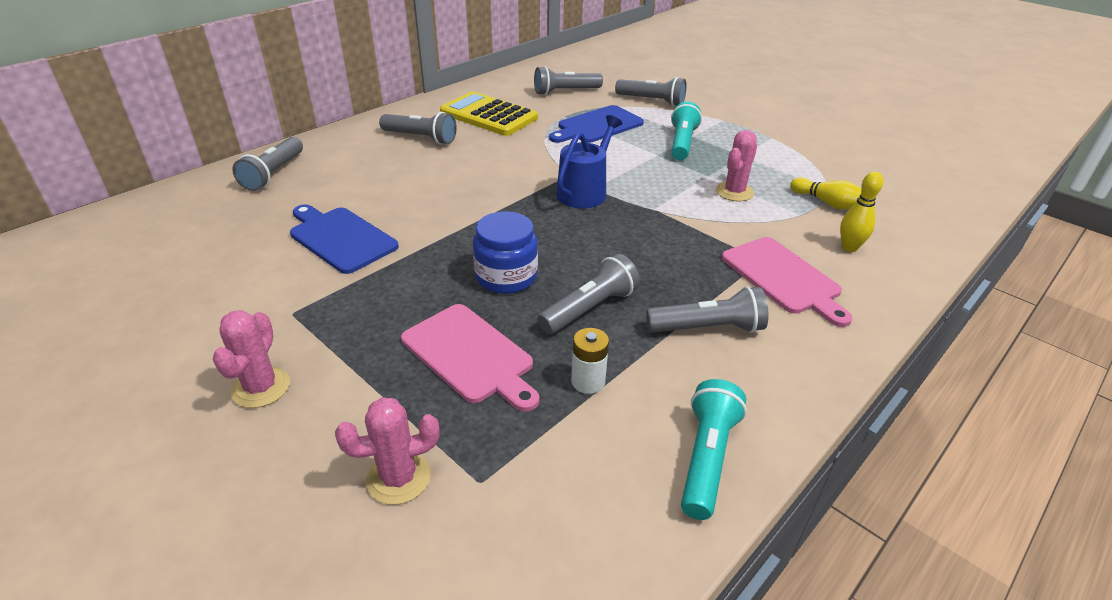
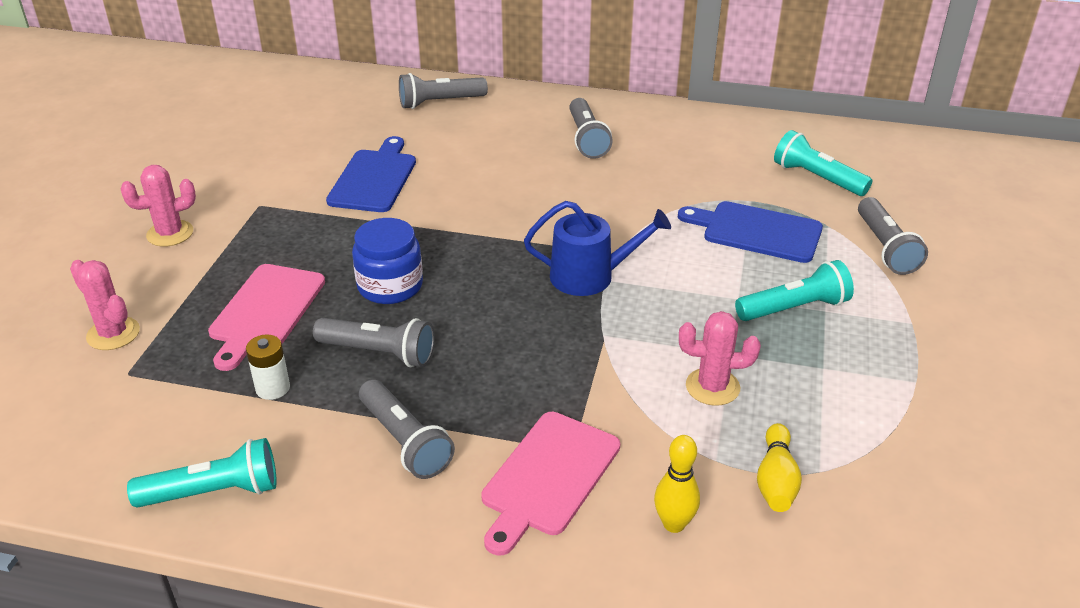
camera: 60 degrees right, 0 degrees up
(488, 115) = (686, 155): yellow calculator -> none
(565, 92) = (817, 178): grey flashlight -> turquoise flashlight

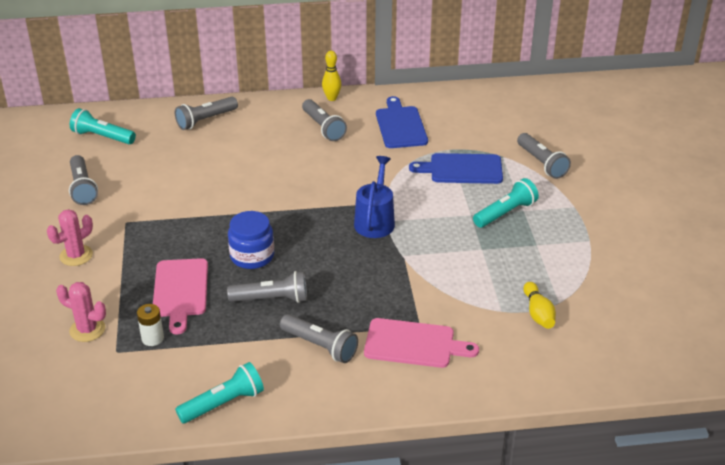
camera: 20 degrees left, 0 degrees up
(237, 153) = (82, 188): none -> grey flashlight
(273, 388) = (218, 336): white battery -> white battery (152, 338)
(374, 178) = (194, 186): blue cutting board -> blue cutting board (400, 125)
(548, 477) = (414, 344): pink cutting board -> pink cutting board turned 90 degrees counterclockwise
(590, 276) = (375, 221): blue watering can -> blue watering can turned 60 degrees counterclockwise
(674, 524) = (495, 350): yellow bowling pin -> yellow bowling pin (332, 98)
(712, 387) = (480, 271): pink cactus -> none
(817, 178) = (482, 125): turquoise flashlight -> turquoise flashlight (102, 137)

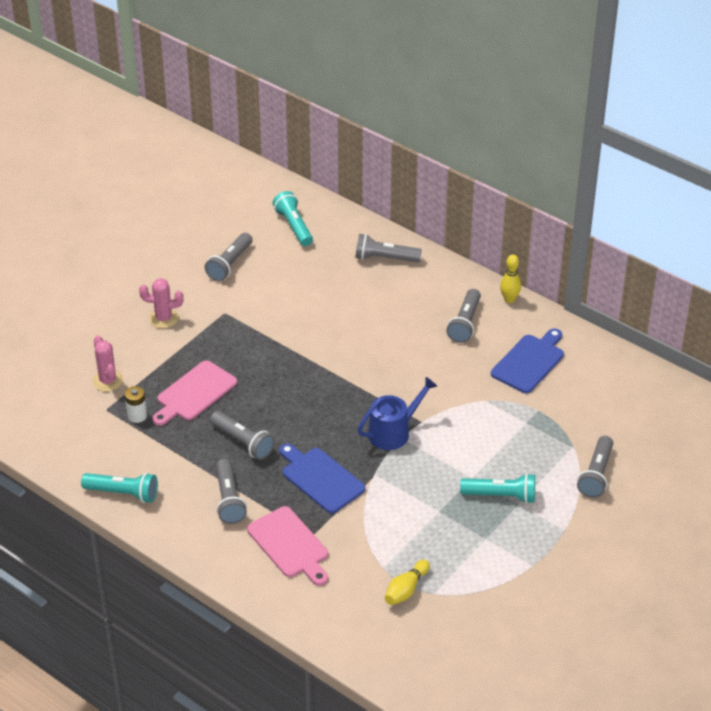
camera: 45 degrees right, 5 degrees up
(252, 256) = (272, 399): blue jar -> none
(462, 169) = (522, 434): blue cutting board -> blue cutting board (320, 478)

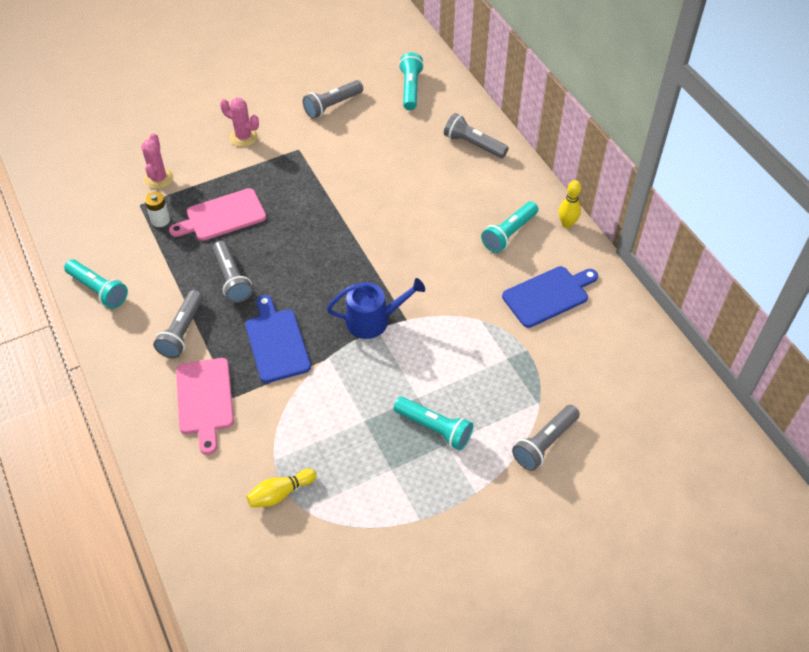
camera: 25 degrees right, 10 degrees up
(465, 323) = (509, 234): grey flashlight -> turquoise flashlight

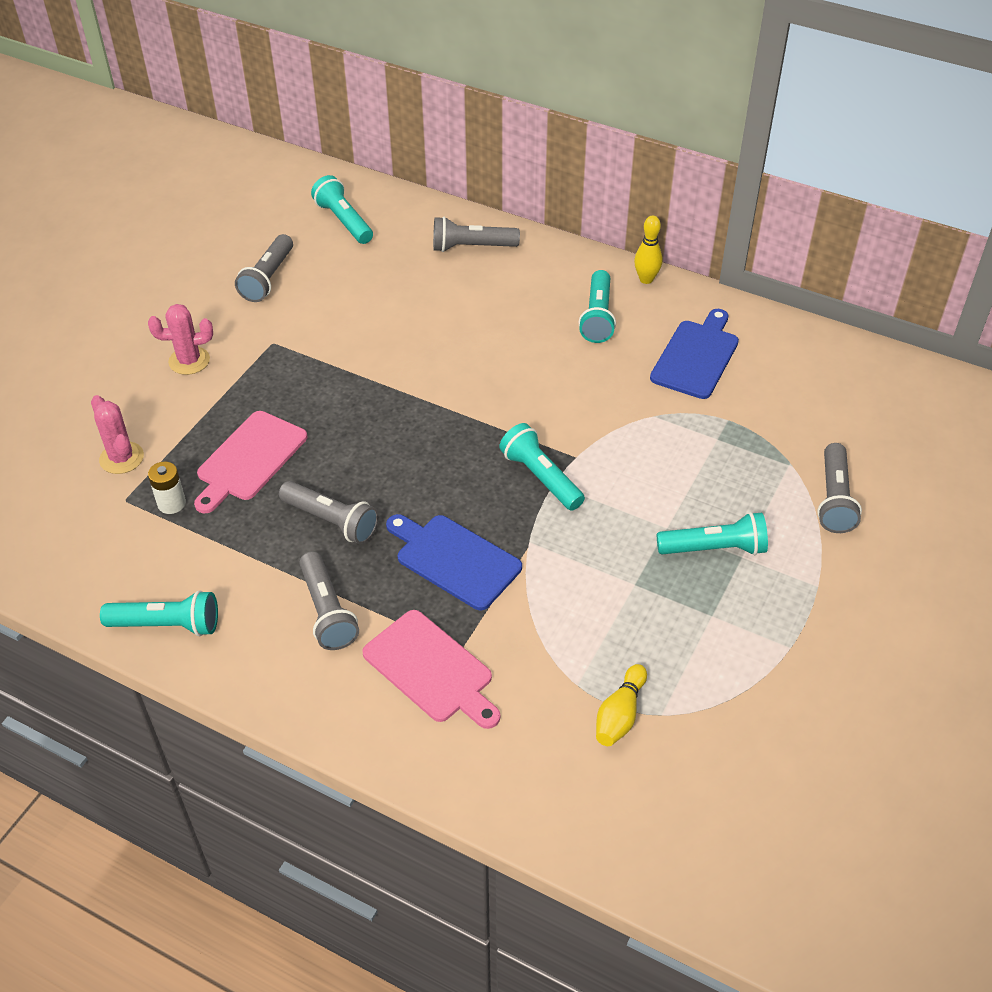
camera: 35 degrees left, 5 degrees down
(373, 320) = (541, 477): blue watering can -> turquoise flashlight

